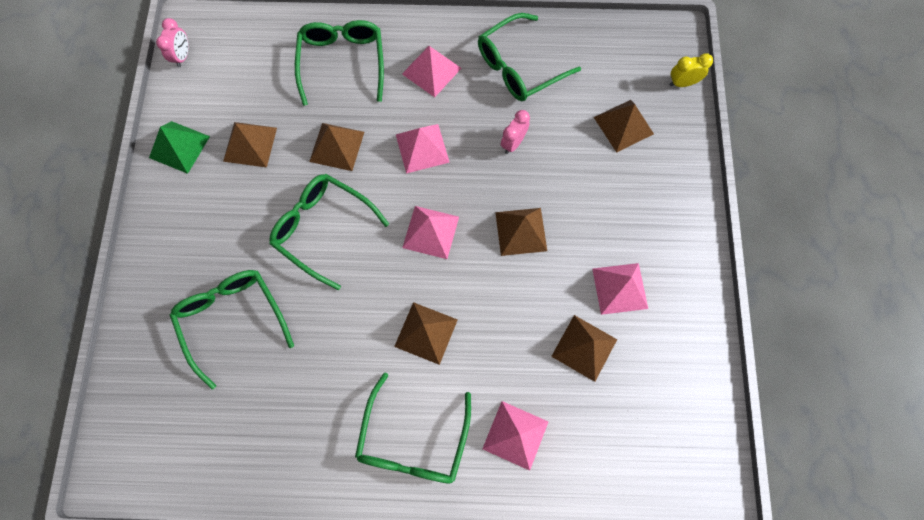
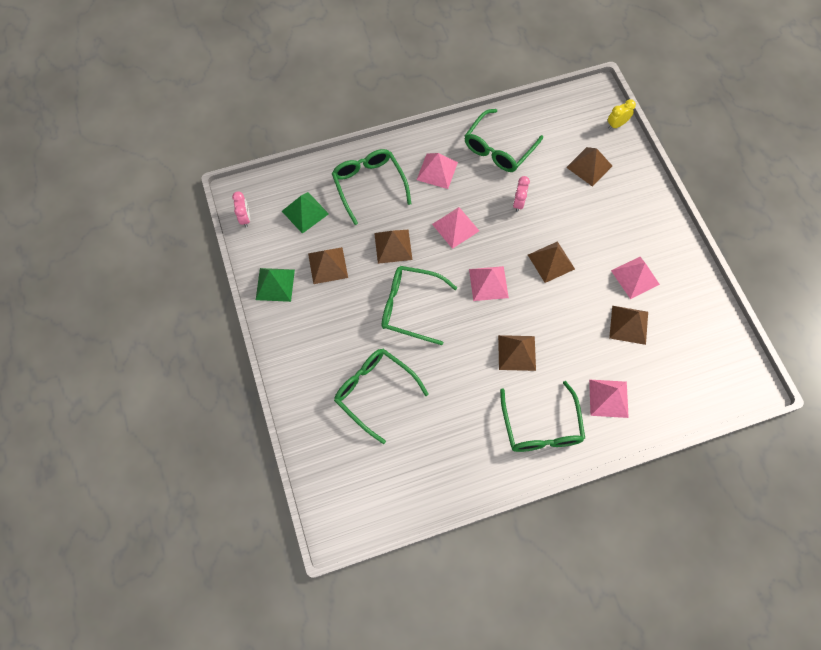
camera: 20 degrees left, 5 degrees down
(253, 71) = (305, 212): none -> green pyramid

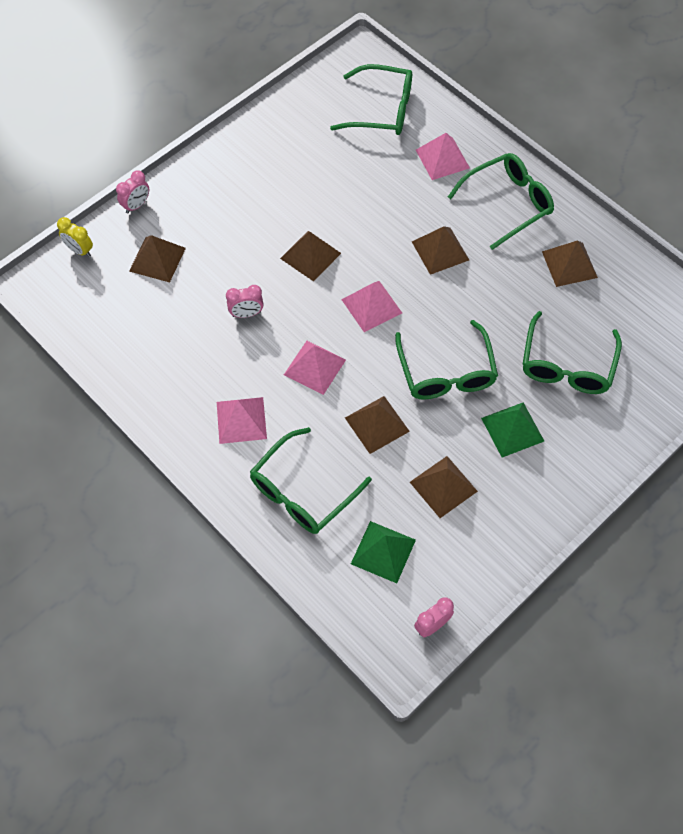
camera: 115 degrees left, 5 degrees down
(275, 284) = (503, 536): green pyramid -> green pyramid (512, 429)
(498, 148) = (173, 363): green glasses -> green glasses (381, 110)
(628, 325) = (350, 165): brown pyramid -> brown pyramid (569, 264)
(635, 277) = (288, 175): pink pyramid -> none
(644, 169) = (136, 205): none -> pink clock

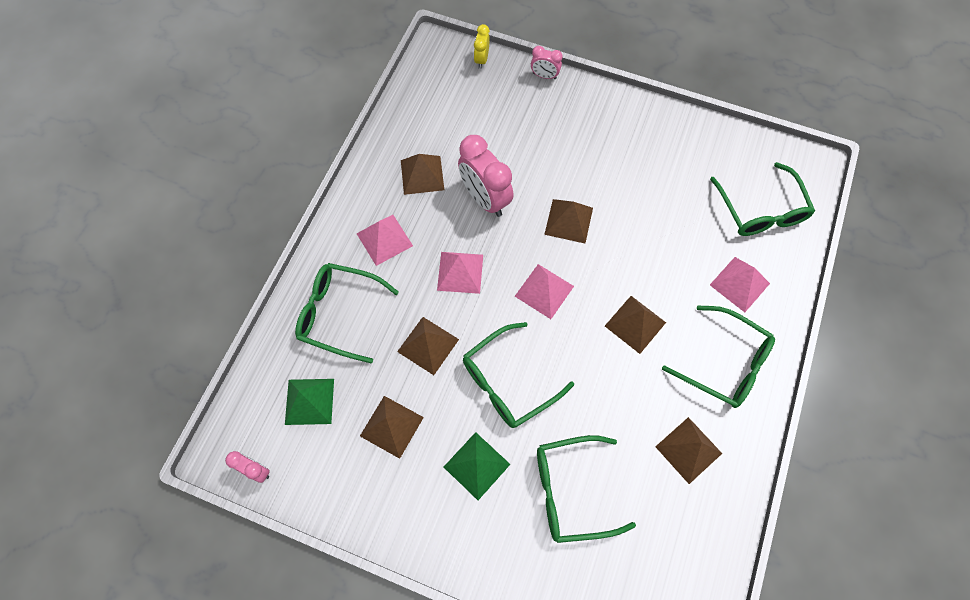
camera: 65 degrees right, 5 degrees up
(157, 259) = (502, 113): brown pyramid -> brown pyramid (422, 175)
(246, 314) = (485, 199): pink clock -> pink clock, size x1.95

